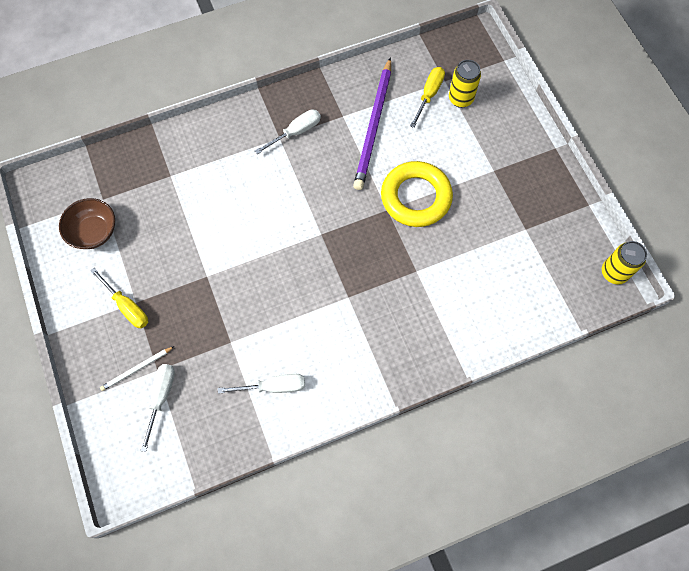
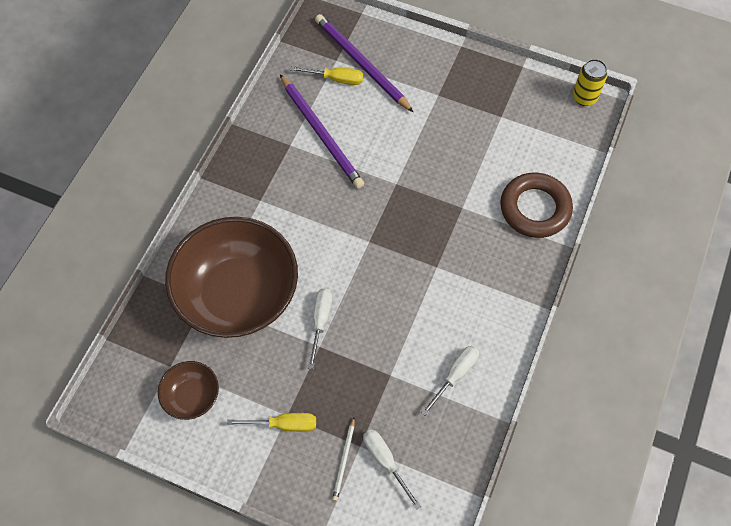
camera: 45 degrees left, 5 degrees down
(194, 191) = (238, 295): none -> brown bowl
(296, 132) = (268, 185): white screwdriver -> white screwdriver (320, 321)
(416, 197) = (406, 158): yellow ring -> none
(429, 95) = (336, 79): yellow screwdriver -> yellow screwdriver turned 120 degrees clockwise
(460, 99) = (361, 64): yellow can -> purple pencil
(472, 322) = (535, 208): none -> brown ring

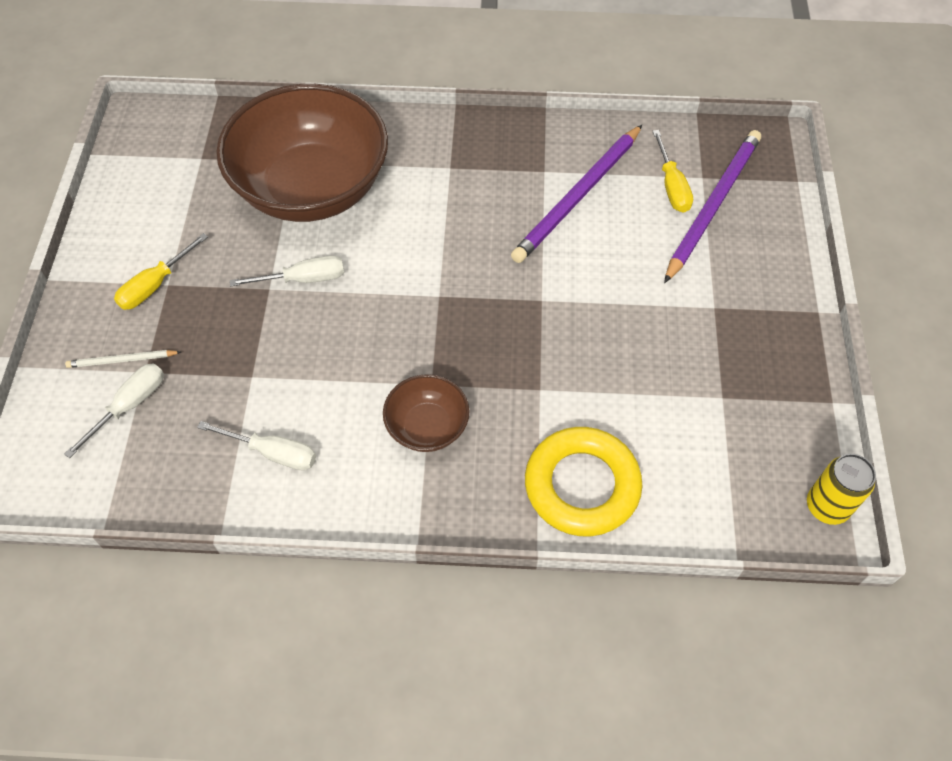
camera: 70 degrees right, 5 degrees down
(192, 396) = (169, 189): brown bowl -> brown bowl (427, 426)
(284, 424) = (155, 285): yellow screwdriver -> yellow screwdriver turned 60 degrees clockwise
(535, 208) = (582, 485): brown ring -> yellow ring

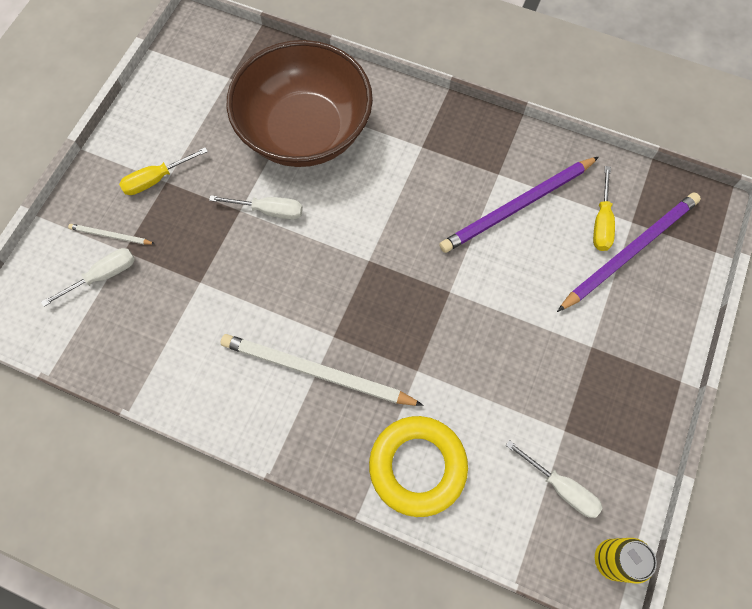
camera: 20 degrees right, 10 degrees up
(273, 453) = (192, 352): white screwdriver -> white screwdriver (561, 487)
(427, 426) = (316, 372): brown bowl -> white pencil

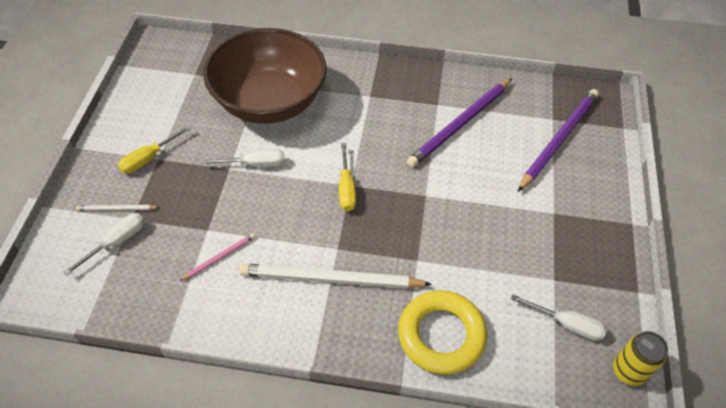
camera: 15 degrees left, 15 degrees down
(205, 318) = (220, 257): none -> pink pencil
(601, 222) = (529, 123): yellow screwdriver -> yellow screwdriver (346, 188)

